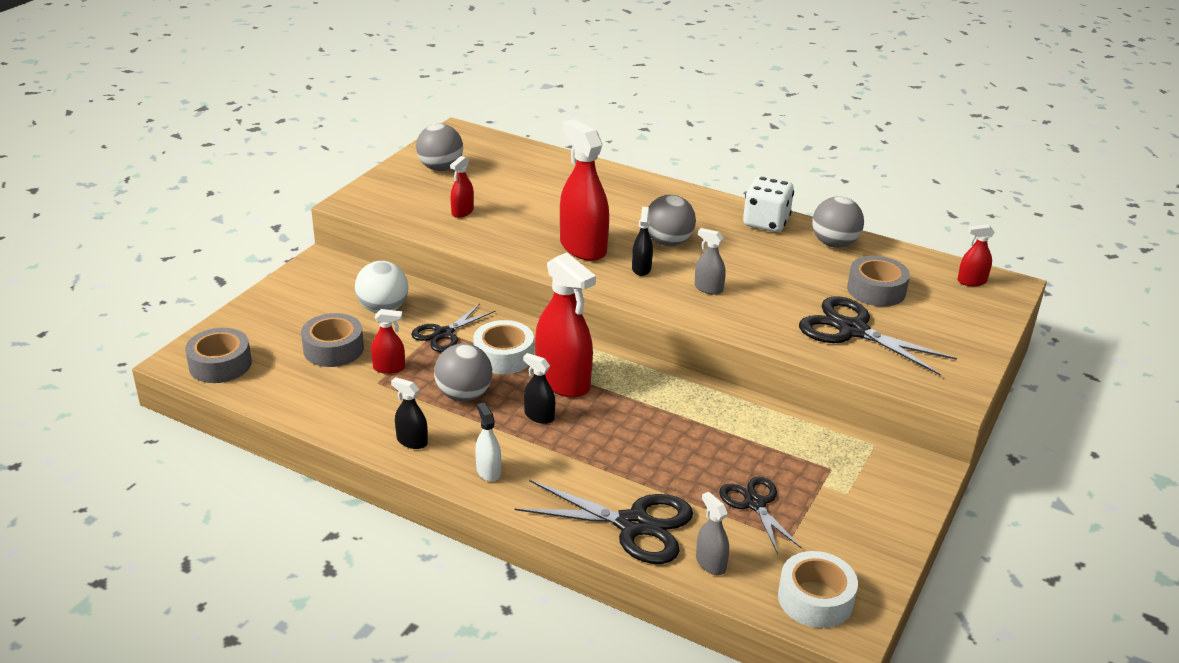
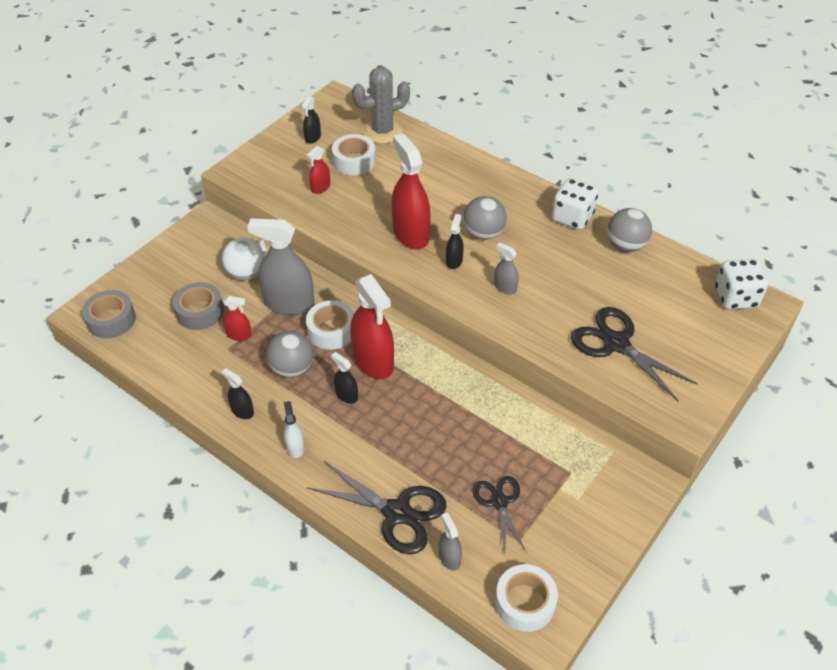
camera: 10 degrees right, 15 degrees up
(440, 168) = (313, 137): grey ball -> black spray bottle
(444, 334) = (289, 303): black scissors -> grey spray bottle
(496, 186) = (354, 161): none -> white tape
(522, 159) = (382, 131): none -> grey cactus
(876, 290) = (648, 301): grey tape -> none
(971, 281) = (735, 297): red spray bottle -> white dice

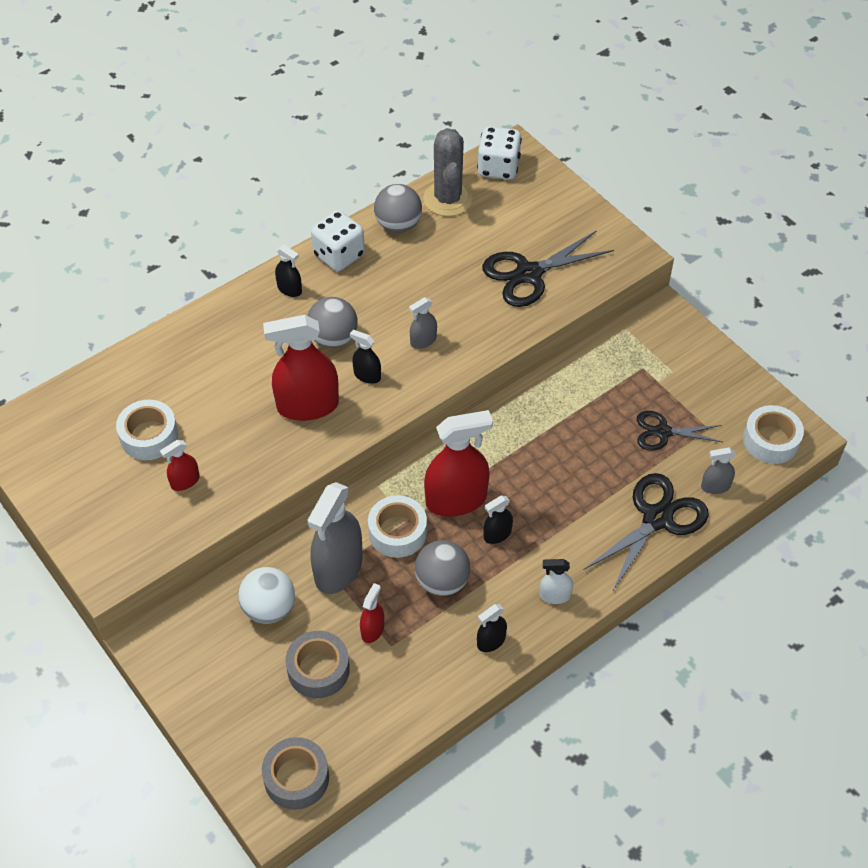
camera: 75 degrees left, 5 degrees up
(313, 137) = (78, 473): black spray bottle -> black spray bottle (289, 289)
(320, 187) = (185, 481): red spray bottle -> red spray bottle turned 90 degrees clockwise
(382, 131) = (104, 394): grey cactus -> grey cactus (448, 199)

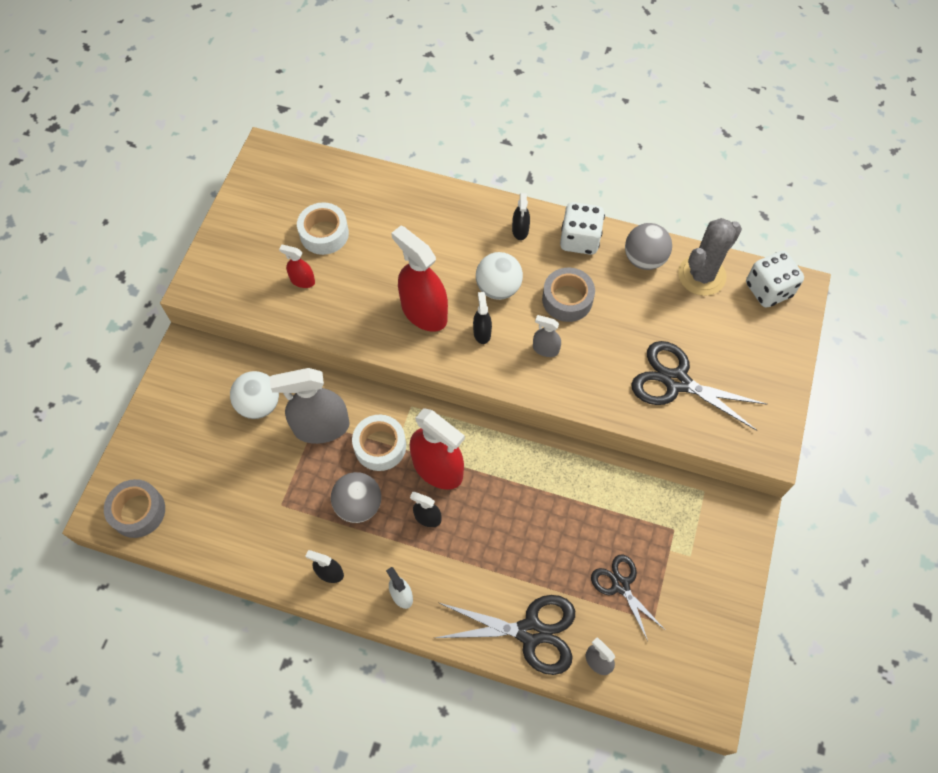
camera: 55 degrees right, 10 degrees up
(318, 669) = (231, 469): grey tape -> grey tape (567, 299)
(333, 338) = (498, 288): grey ball -> white ball
(372, 630) = (286, 483): red spray bottle -> none
(771, 440) = (682, 682): white tape -> none

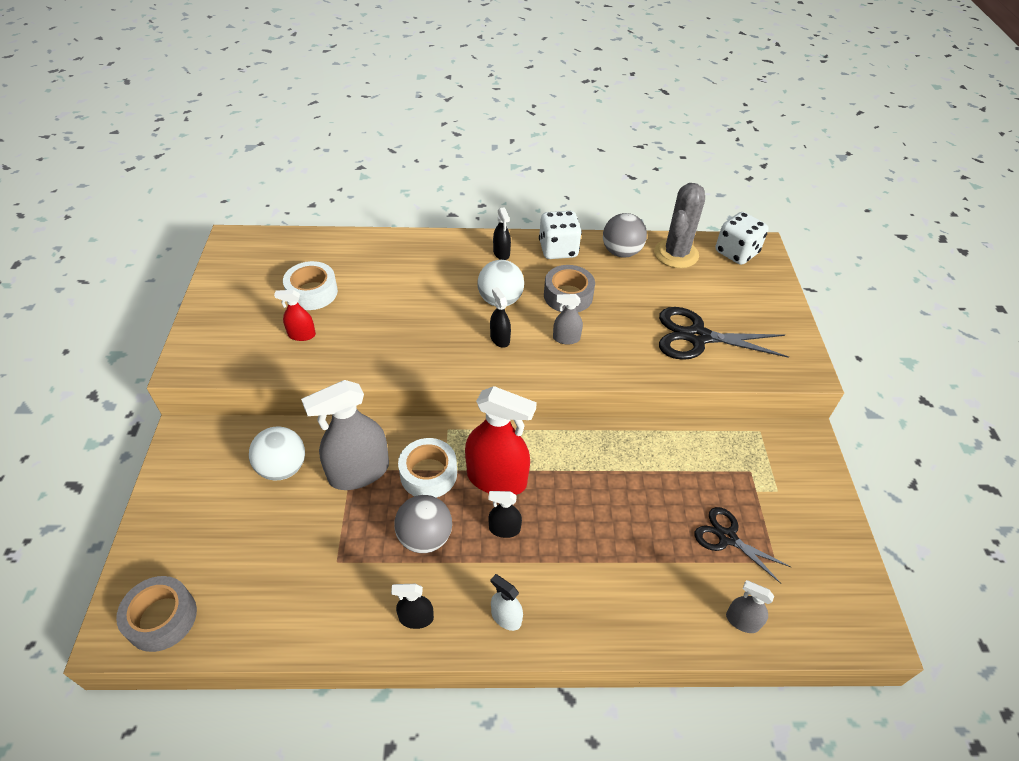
camera: 20 degrees left, 15 degrees down
(424, 312) = (436, 334): red spray bottle -> none
(530, 632) = (659, 613): black scissors -> none

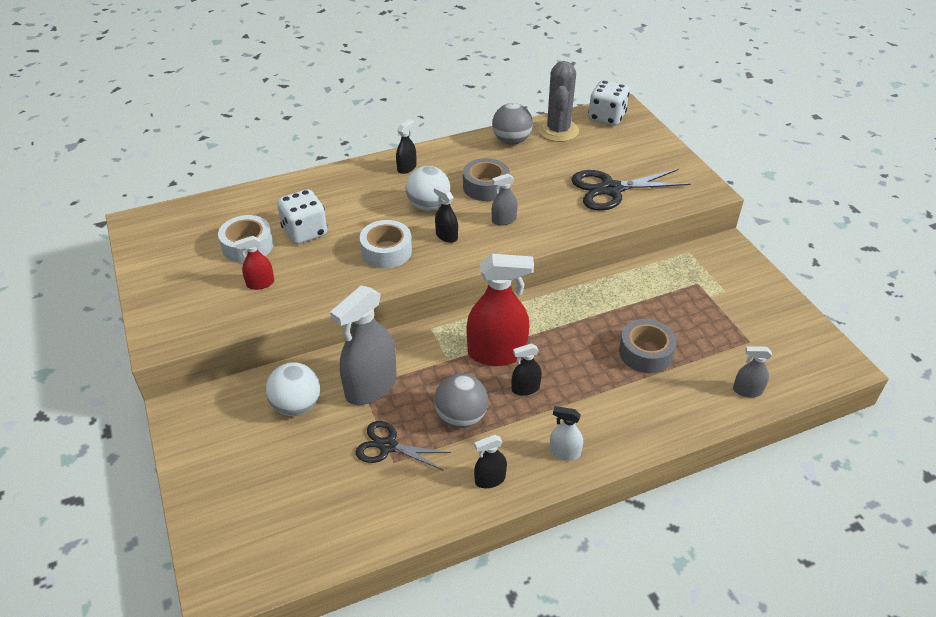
camera: 20 degrees left, 5 degrees down
(162, 618) = (257, 562): grey tape -> grey tape (645, 352)
(428, 474) = (435, 368): white tape -> white tape (386, 251)
(501, 253) = (406, 168): black spray bottle -> black spray bottle turned 105 degrees counterclockwise
(558, 250) = (455, 152): white dice -> white dice (305, 232)
(727, 537) = (705, 336): black scissors -> black scissors (388, 446)

